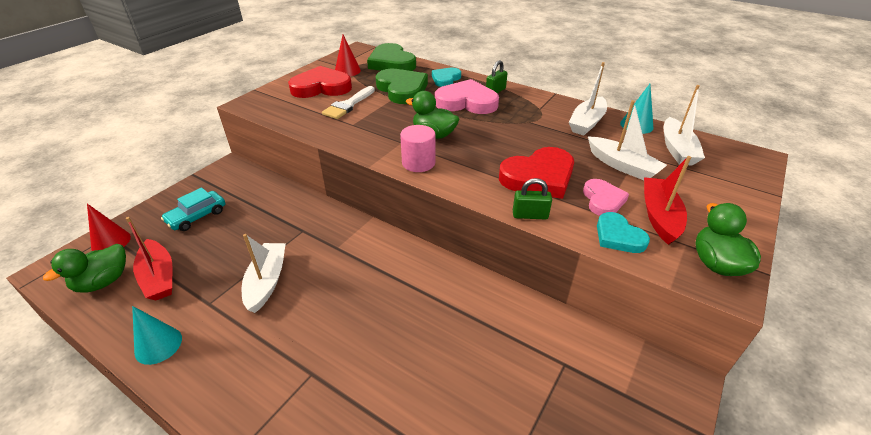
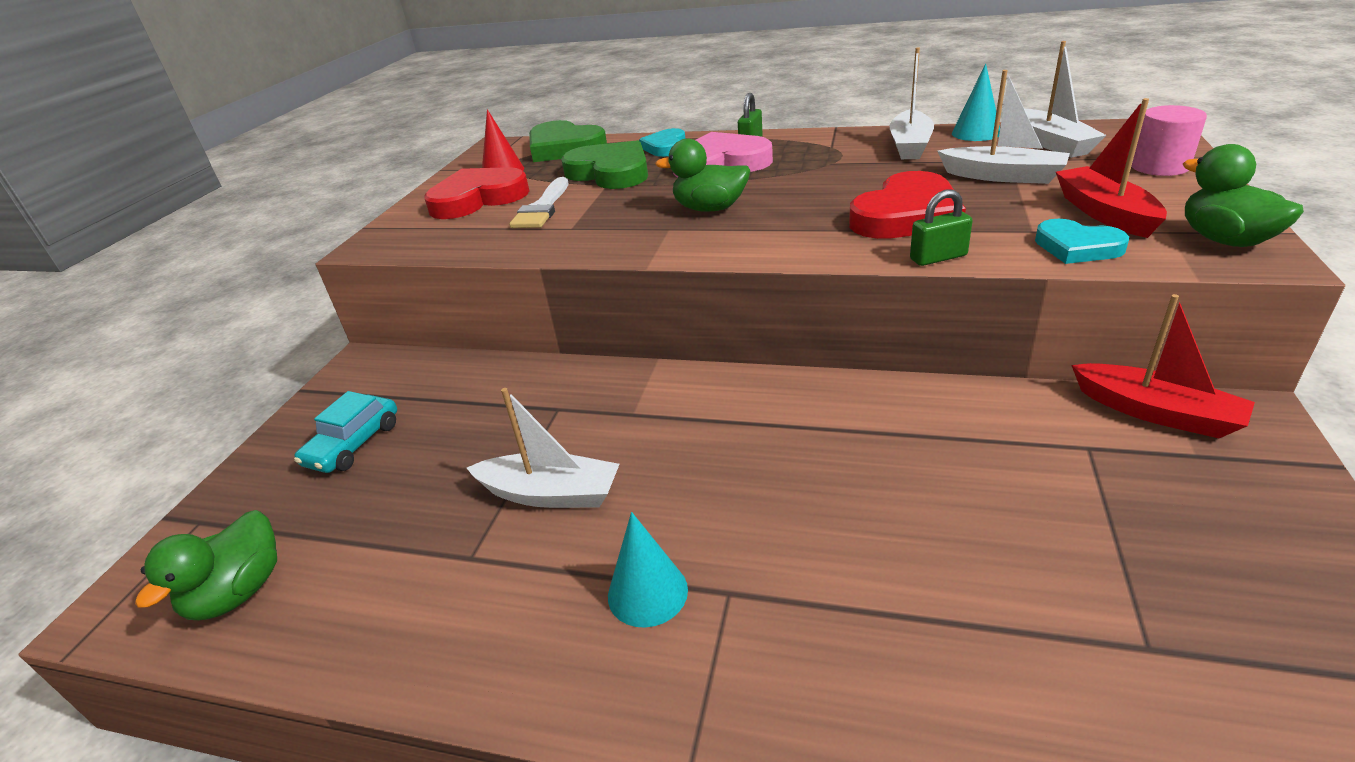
camera: 15 degrees left, 5 degrees down
(111, 242) = (210, 529): red cone -> none
(158, 345) = (421, 649): turquoise cone -> turquoise cone (647, 592)
(159, 277) = (346, 550): red boat -> red boat (1156, 412)
(267, 281) = (551, 494): white boat -> white boat turned 120 degrees clockwise
(418, 163) = (718, 244): pink cylinder -> pink cylinder (1159, 167)
(603, 200) = (1016, 216): pink heart -> none

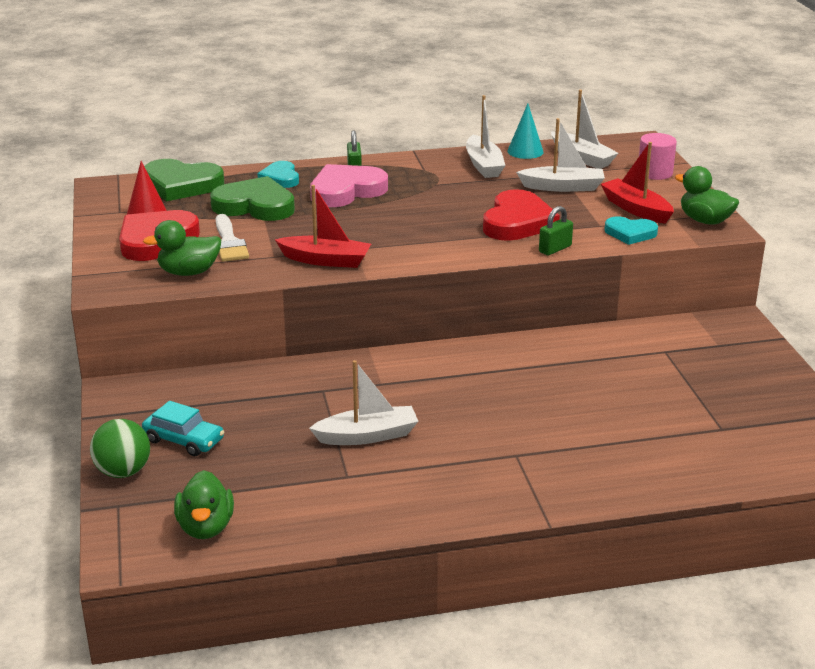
camera: 30 degrees left, 5 degrees down
(255, 473) = (123, 472): none -> green ball
(353, 444) = (184, 440): turquoise car -> turquoise car turned 60 degrees counterclockwise
(647, 592) = (471, 465): turquoise cone -> none
(710, 209) = (372, 230): green duck -> green duck (189, 272)
(1156, 412) = (692, 327): red boat -> red boat (326, 260)

